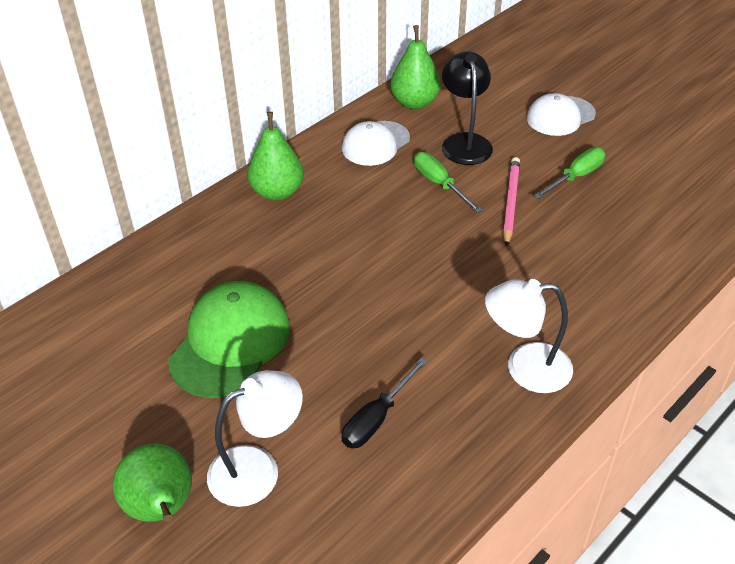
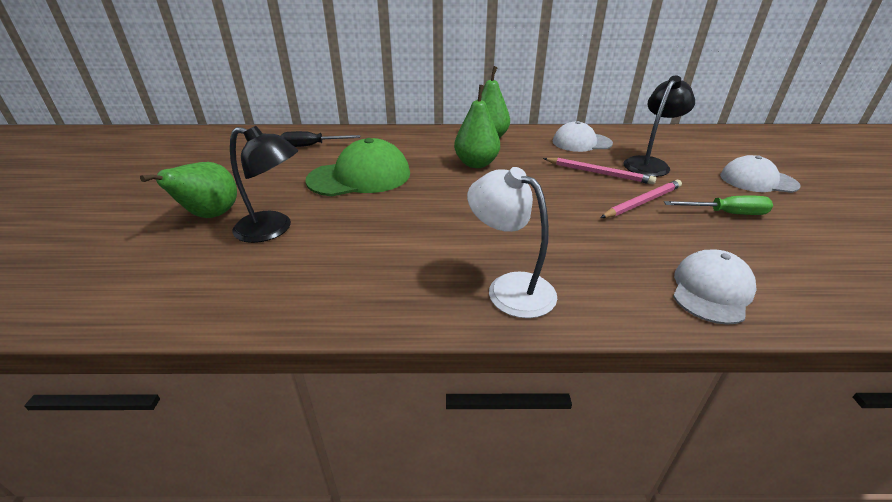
camera: 45 degrees right, 10 degrees down
(257, 469) = (273, 229): white lamp -> black lamp
(376, 418) = (368, 249): black screwdriver -> black screwdriver (312, 146)
(414, 102) = (638, 137): green pear -> green pear (476, 164)
(439, 184) = (598, 173): green screwdriver -> pink pencil
(636, 270) = (711, 290): none -> white cap

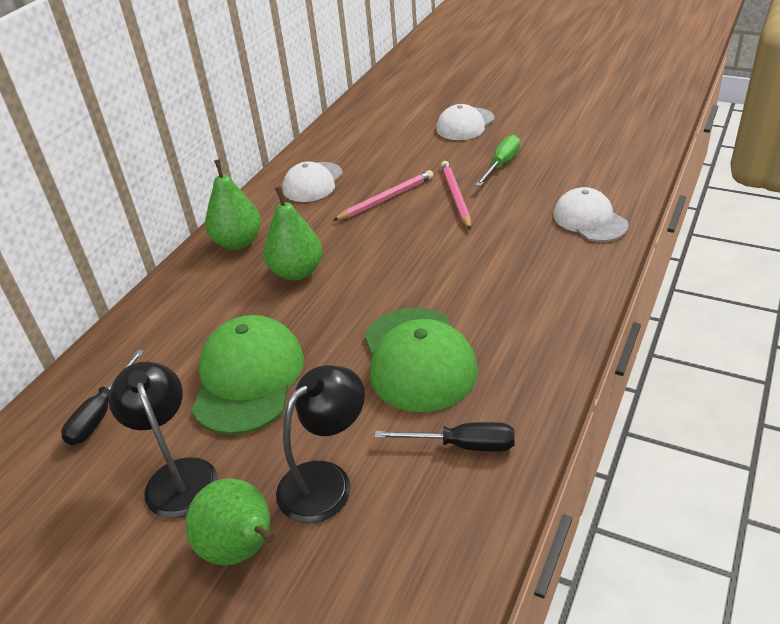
camera: 60 degrees left, 5 degrees up
(325, 282) = (462, 445): none -> black screwdriver
(415, 236) = (418, 359): none -> green cap
(510, 288) = (535, 320): white lamp -> none
(649, 163) = (392, 162): black lamp -> black lamp (178, 475)

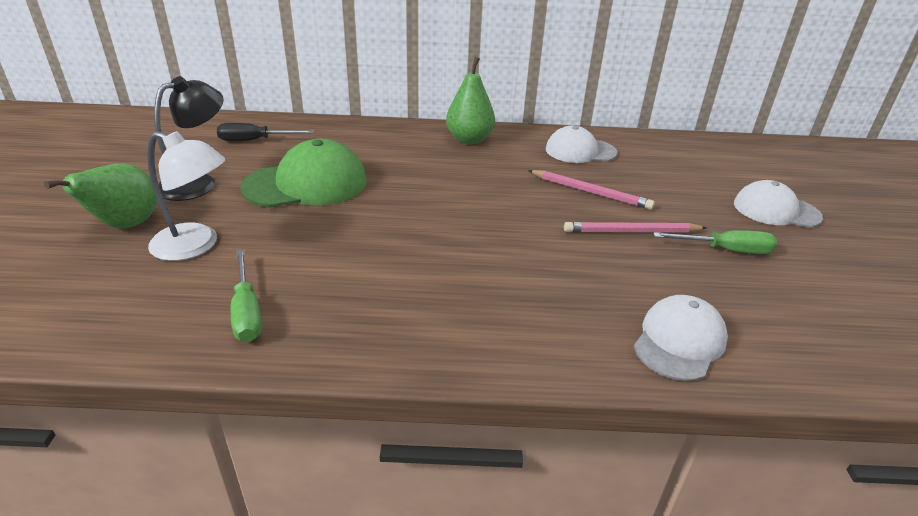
camera: 60 degrees right, 5 degrees down
(297, 272) = (447, 173): green pear -> none
(326, 481) = (196, 246): black lamp -> white lamp
(418, 359) = (359, 261): green cap -> none
(456, 197) = (632, 231): pink pencil -> pink pencil turned 150 degrees counterclockwise
(462, 445) = (247, 312): black screwdriver -> green screwdriver

